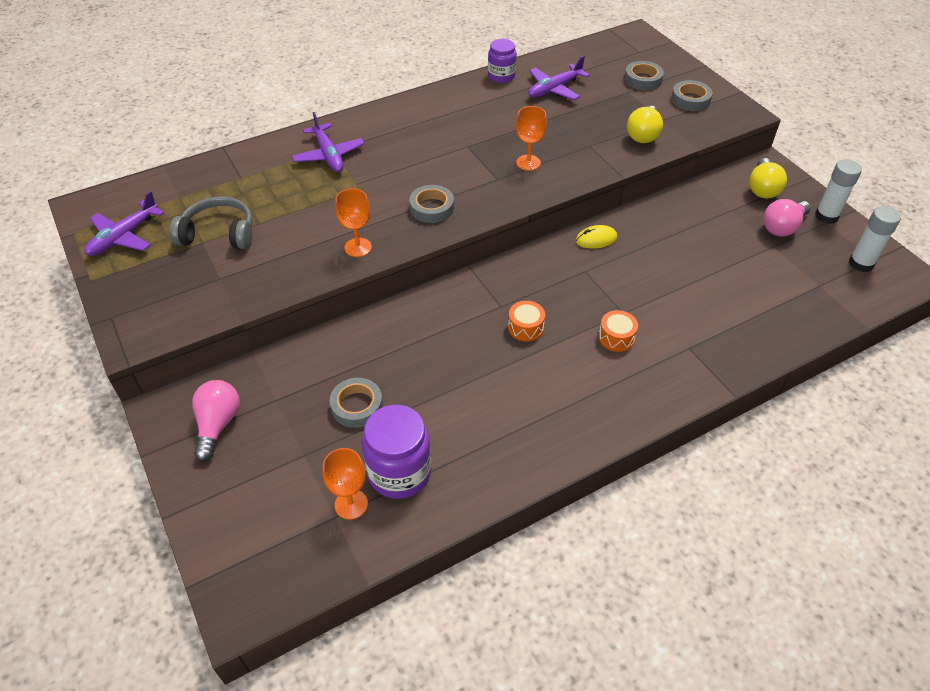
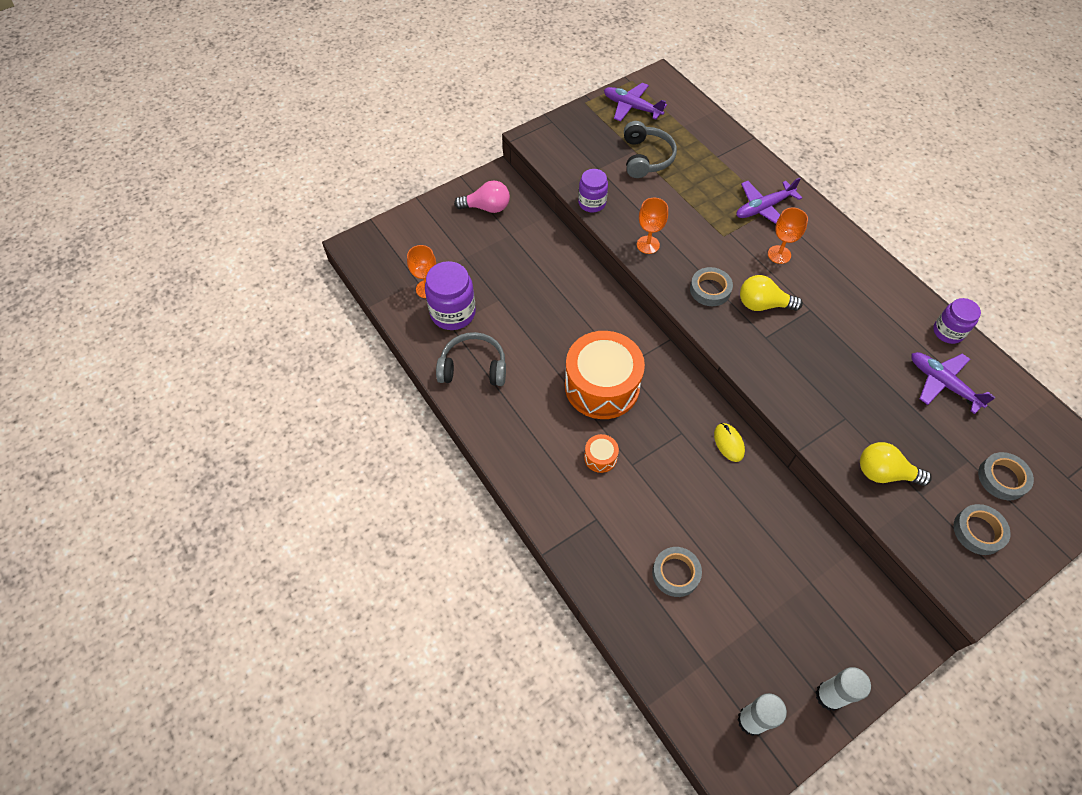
camera: 85 degrees right, 10 degrees up
(277, 289) = (592, 203): none -> purple jar
(357, 406) = (508, 281): grey tape -> grey tape (675, 573)
(491, 451) = (473, 367): none -> grey headphones
(525, 327) = (602, 386): orange drum -> orange drum, size x2.39
(528, 162) = (799, 362): orange goblet -> orange goblet (779, 254)
(762, 188) = (861, 625): yellow light bulb -> yellow light bulb (763, 304)
(782, 227) = (794, 637): pink light bulb -> none

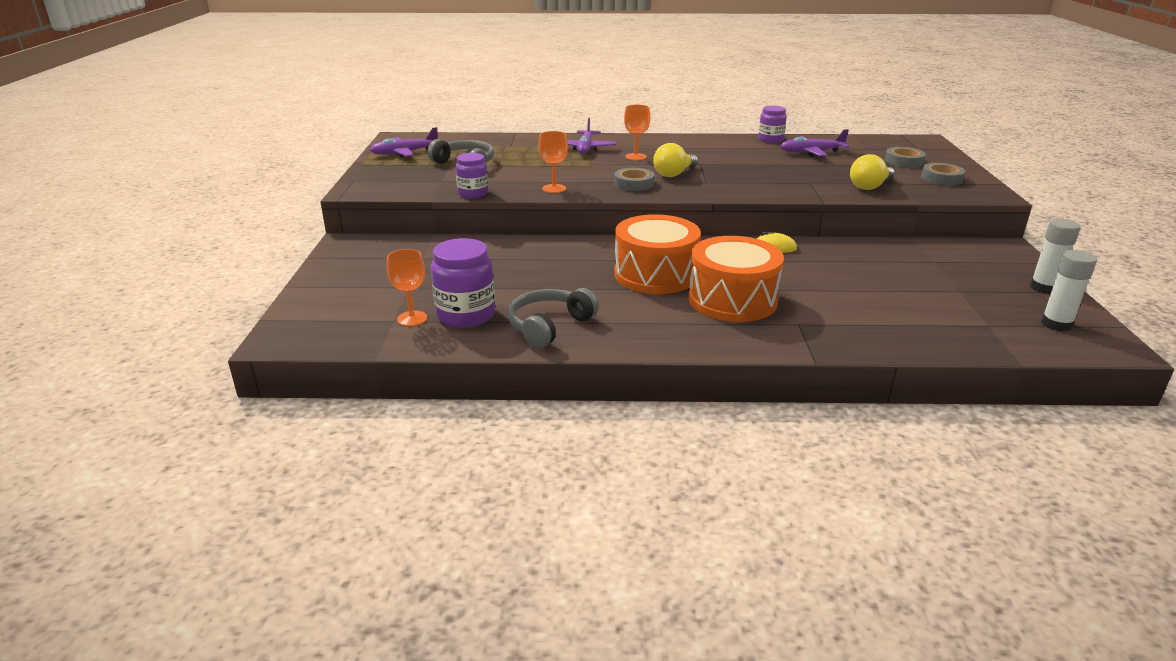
camera: 55 degrees left, 30 degrees down
(487, 207) = (370, 258): pink light bulb -> none
(600, 457) = (732, 300): orange drum -> orange drum, size x2.39
(675, 573) = (887, 308): grey tape -> none

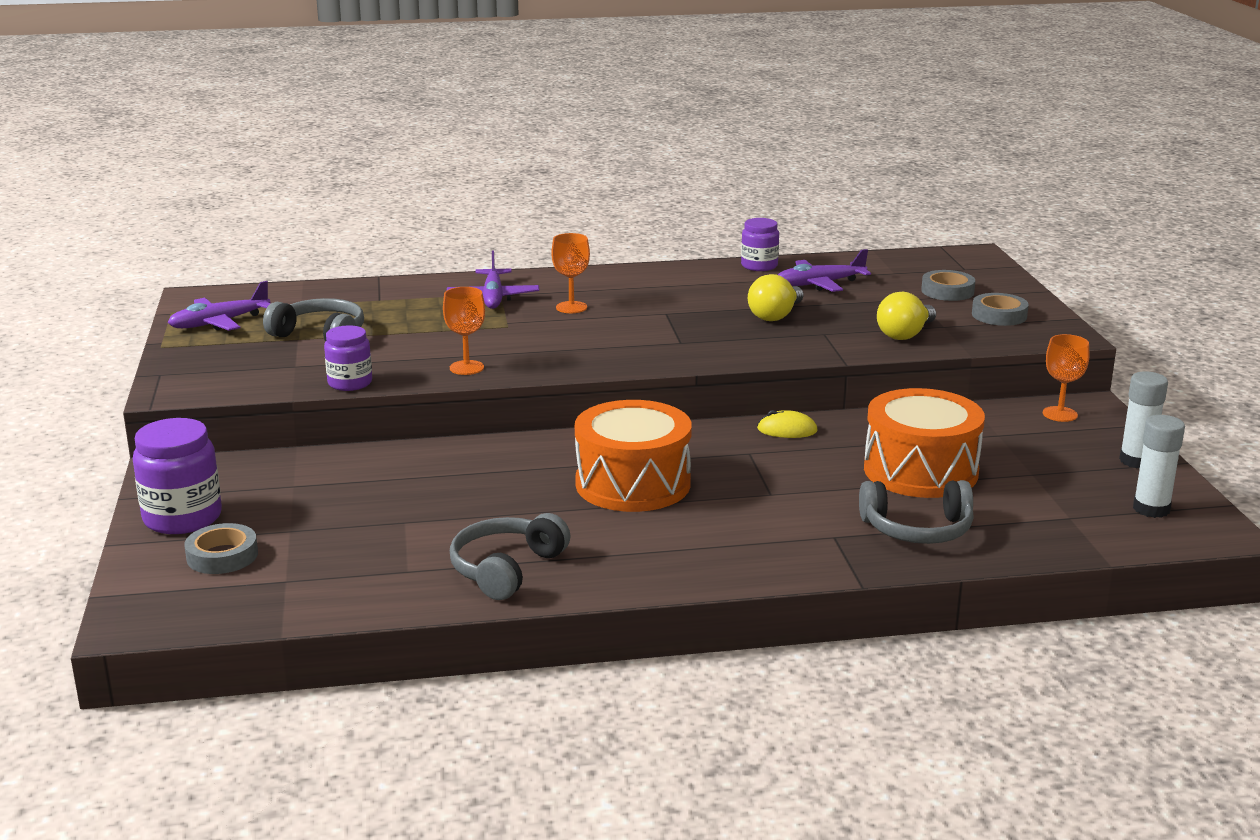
camera: 10 degrees left, 5 degrees down
(412, 318) = (311, 575): orange goblet -> orange goblet (1060, 414)
(466, 315) = (385, 563): purple jar -> purple jar (182, 518)
(634, 184) = (579, 352): grey tape -> grey tape (222, 556)
(674, 174) = (633, 332): yellow light bulb -> yellow light bulb (775, 316)
(732, 300) = (743, 511): orange drum -> orange drum (920, 471)
(864, 324) = (917, 529): none -> grey headphones

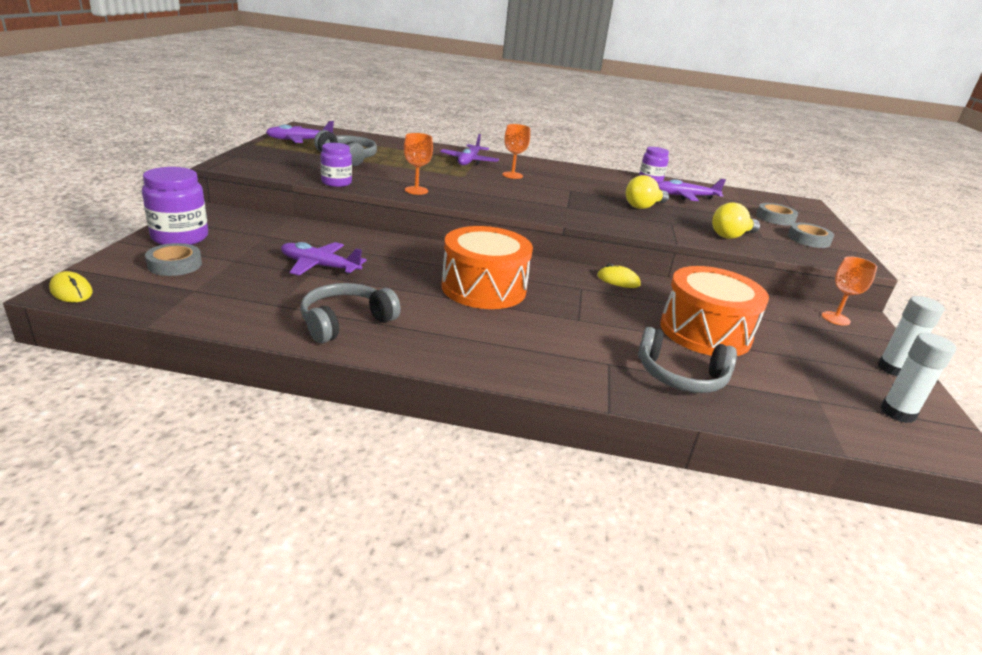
camera: 15 degrees right, 5 degrees up
(137, 622) = (71, 291): none -> yellow mouse
(407, 509) = (320, 266): none -> purple plane

